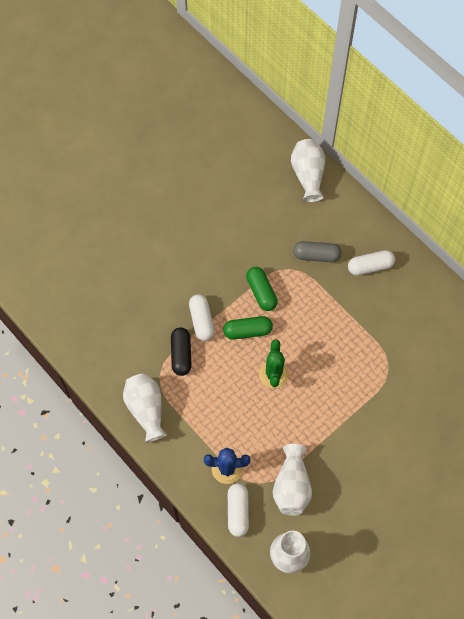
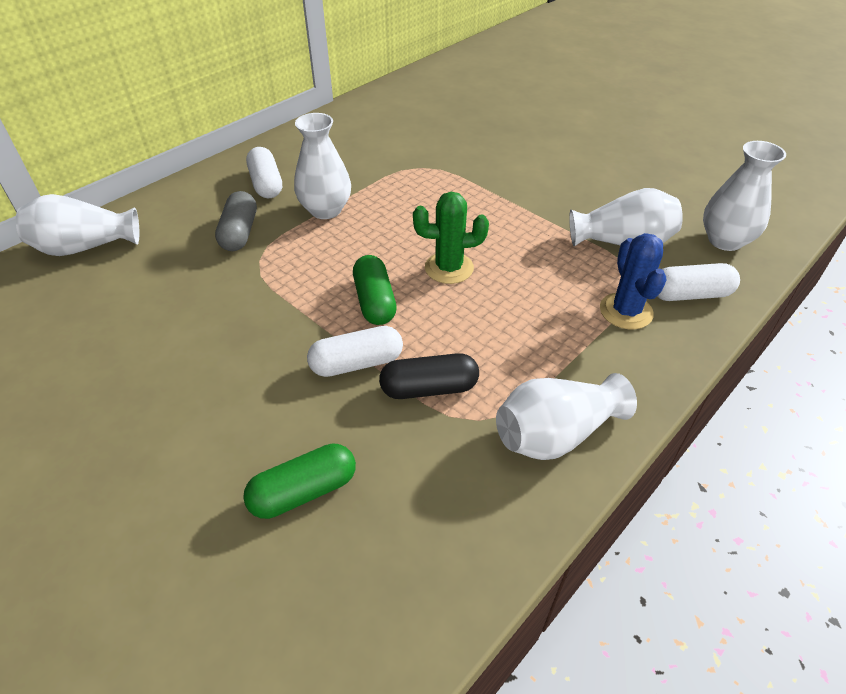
camera: 95 degrees left, 20 degrees down
(261, 292) = (301, 289): green capsule -> green capsule (304, 491)
(338, 304) = (325, 210): none -> white vase

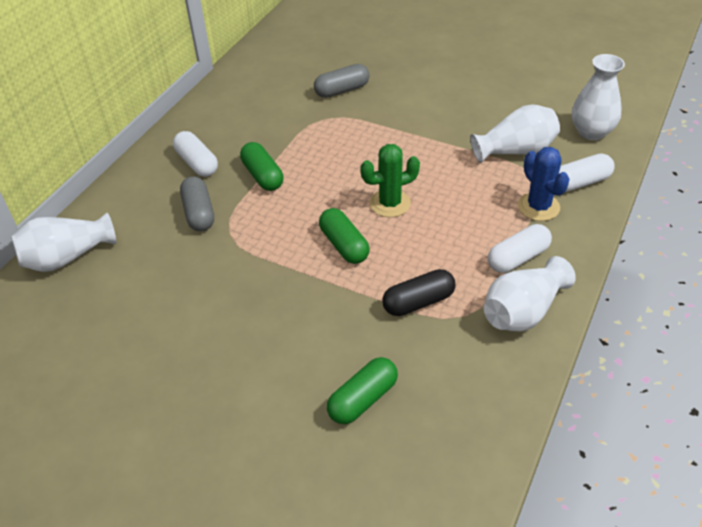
camera: 15 degrees left, 0 degrees up
(325, 210) = (263, 176): white vase -> green capsule
(357, 363) = (354, 297): white capsule -> white capsule (518, 258)
(452, 143) = (342, 90): none -> grey capsule

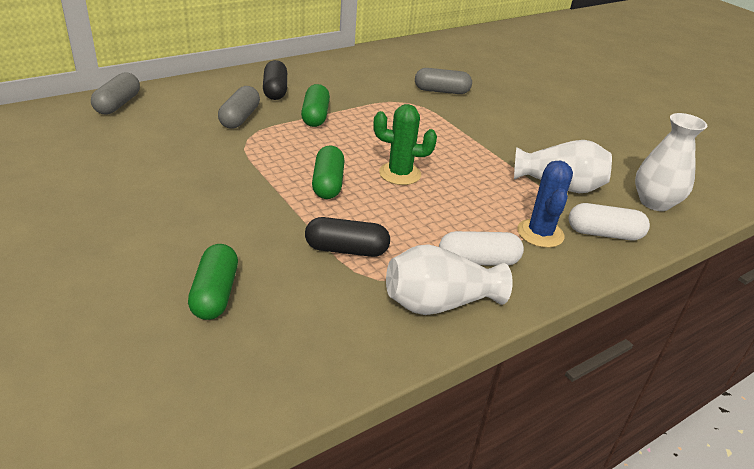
camera: 25 degrees right, 10 degrees down
(67, 257) = (118, 104): white vase -> grey capsule
(197, 163) = (275, 90): white capsule -> black capsule
(363, 399) = (215, 294): green capsule -> green capsule turned 75 degrees counterclockwise

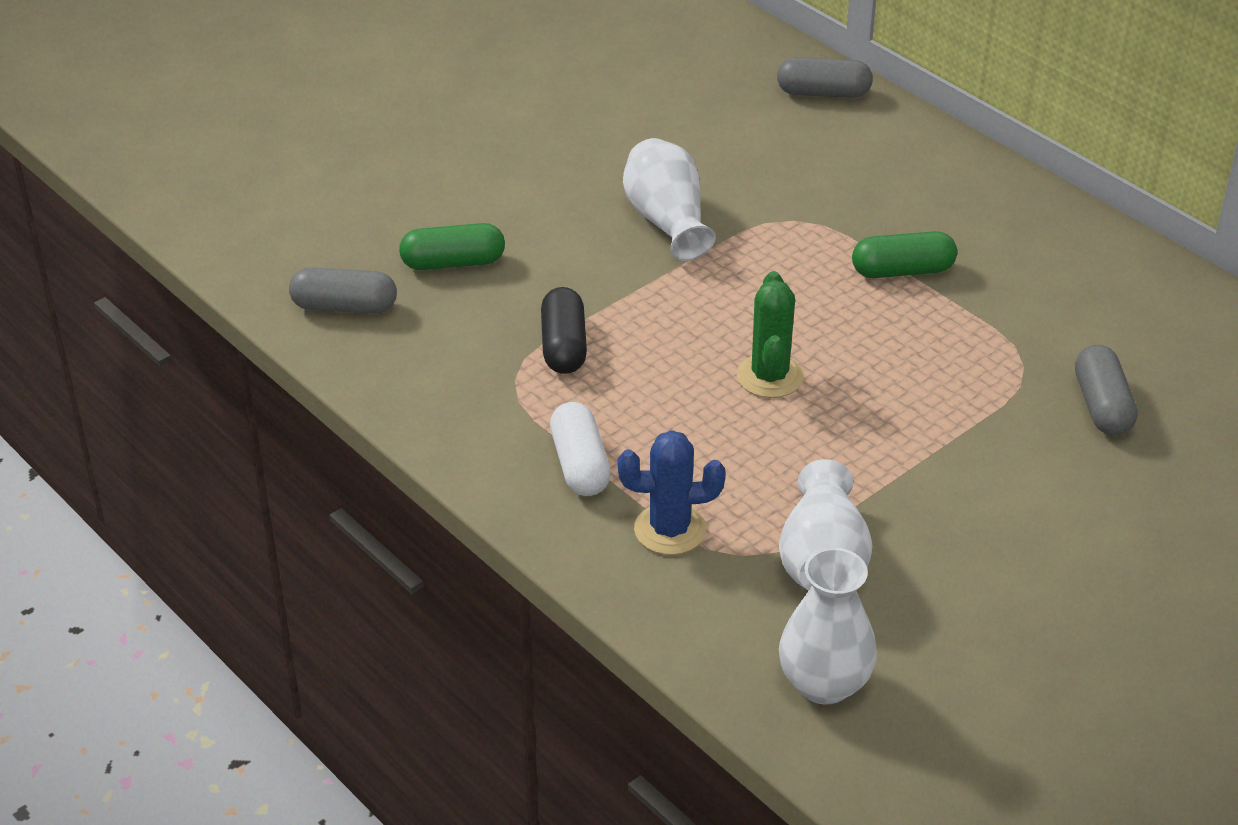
camera: 85 degrees right, 5 degrees up
(240, 118) = (850, 201): grey capsule -> grey capsule (344, 307)
(275, 90) = (965, 217): black capsule -> none
(328, 183) = (709, 311): green capsule -> none
(439, 303) = (484, 432): white vase -> white vase (667, 221)
(604, 234) = (698, 604): white capsule -> none

